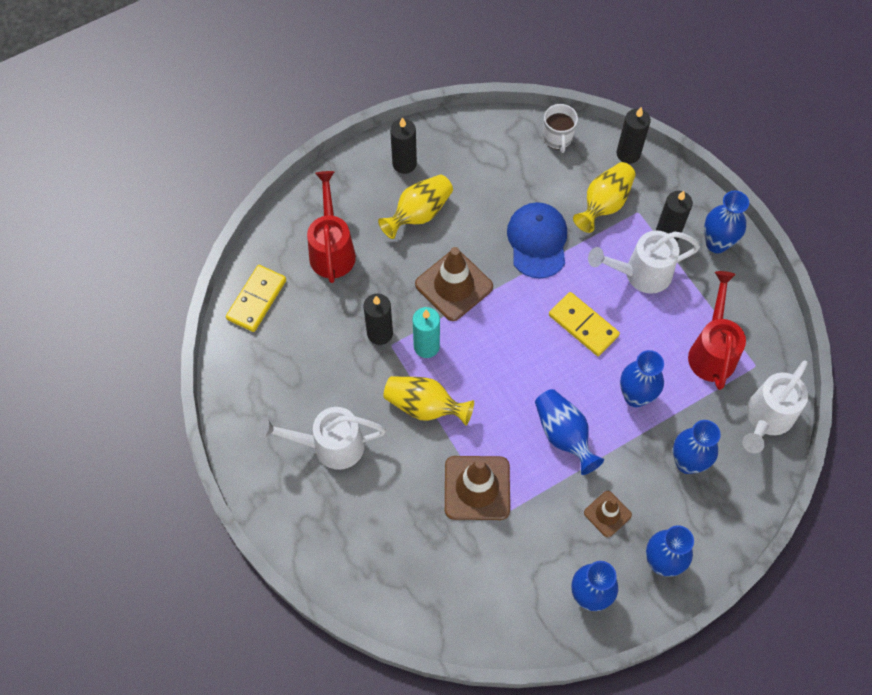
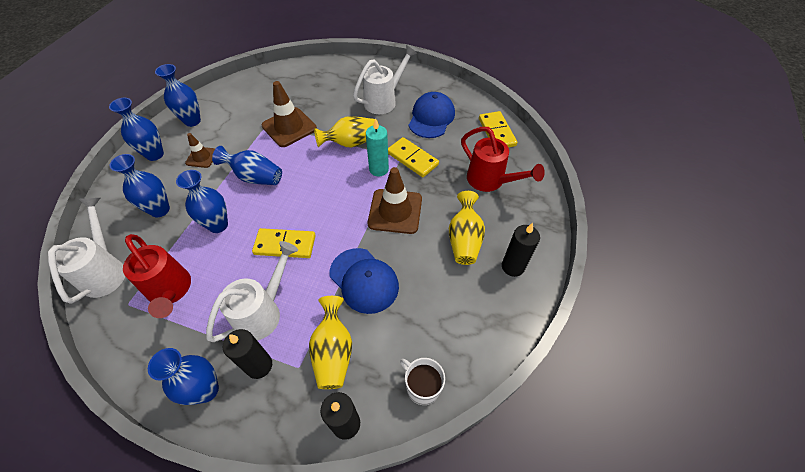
camera: 140 degrees right, 10 degrees down
(303, 374) = (431, 118): none -> blue cap
(380, 333) = (412, 159): black candle -> yellow domino

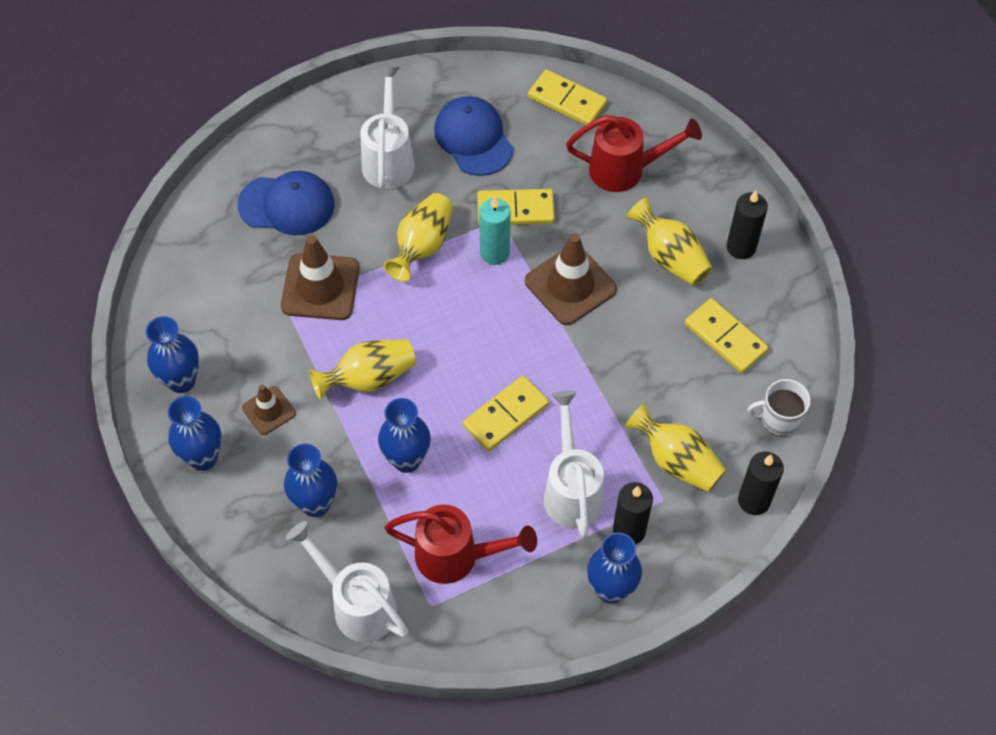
camera: 45 degrees left, 5 degrees up
(255, 177) = (369, 378): blue vase -> yellow vase
(364, 280) = (625, 379): blue cap -> blue cap (287, 205)
(446, 308) = (725, 337): none -> yellow domino

